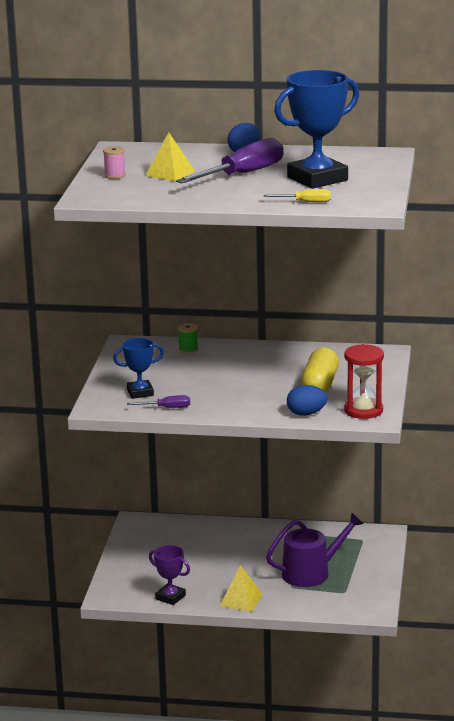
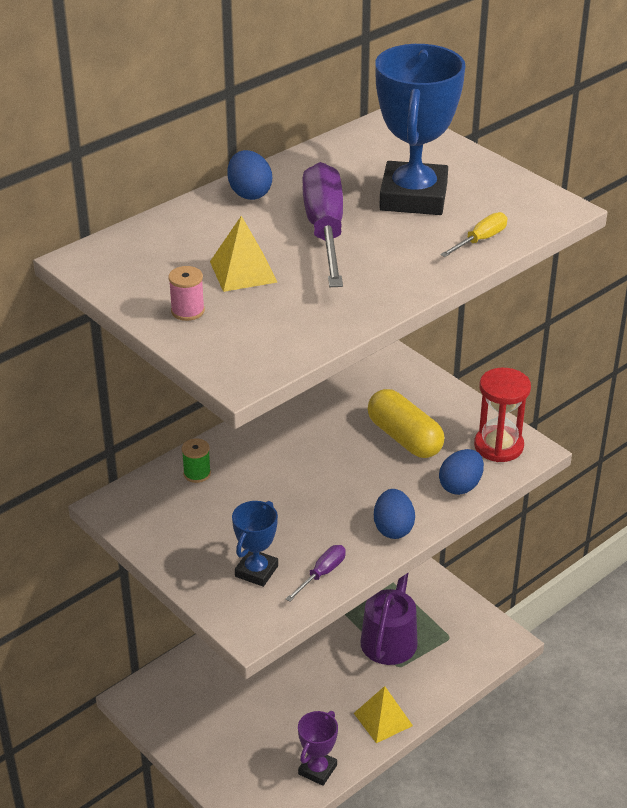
camera: 50 degrees left, 15 degrees up
(170, 597) = (317, 770): purple trophy -> purple trophy turned 45 degrees counterclockwise
(236, 411) = (393, 528): none -> blue egg

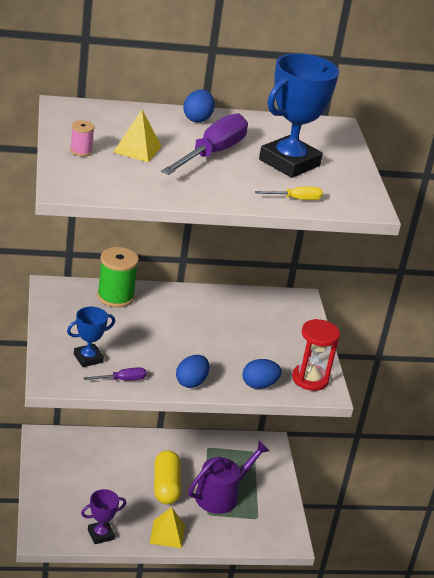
camera: 30 degrees right, 5 degrees down
(197, 473) = (115, 297): green spool -> green spool, size x1.95
(404, 438) = (257, 344): yellow capsule -> yellow capsule (166, 486)

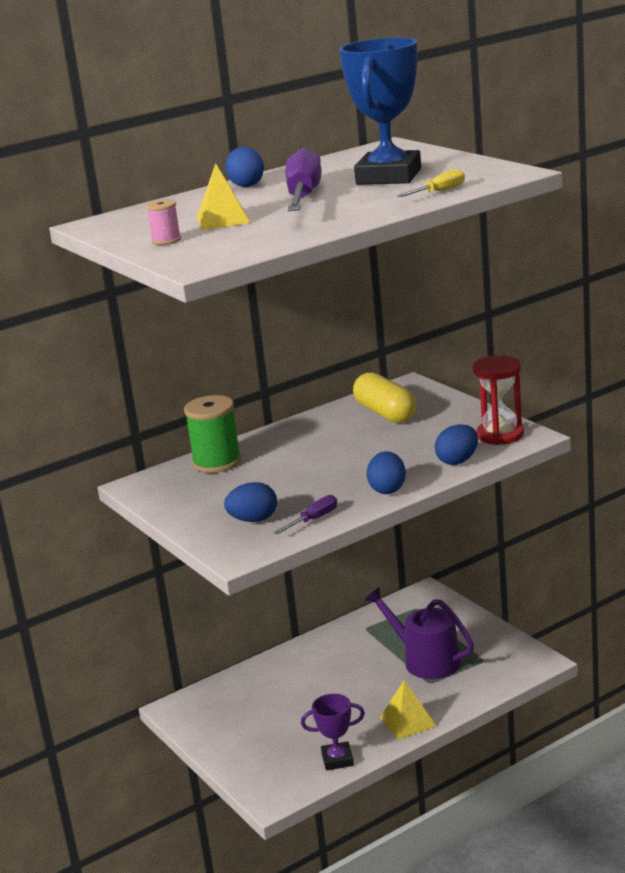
camera: 20 degrees left, 10 degrees down
(88, 358) = (253, 520): blue trophy -> blue egg
(100, 534) = (337, 759): purple trophy -> purple trophy turned 45 degrees clockwise
(166, 486) = (360, 682): yellow capsule -> yellow capsule (385, 413)
(221, 495) = (426, 660): purple watering can -> purple watering can turned 75 degrees counterclockwise

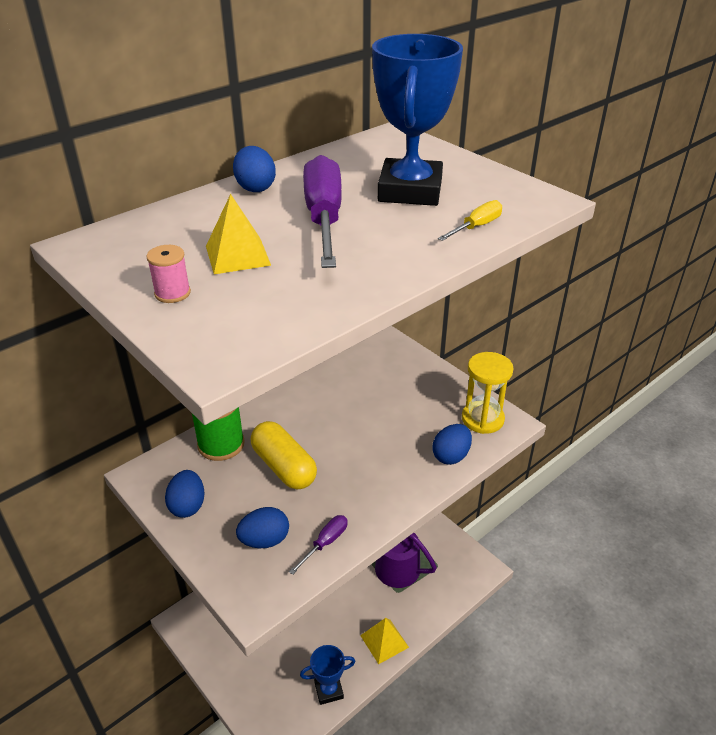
camera: 10 degrees left, 15 degrees up
(337, 759) = (329, 690): purple trophy -> blue trophy
(385, 413) = (372, 380): yellow capsule -> yellow capsule (284, 467)
(387, 489) = (391, 497): blue egg -> blue egg (188, 506)
(500, 435) = (482, 419): red hourglass -> yellow hourglass

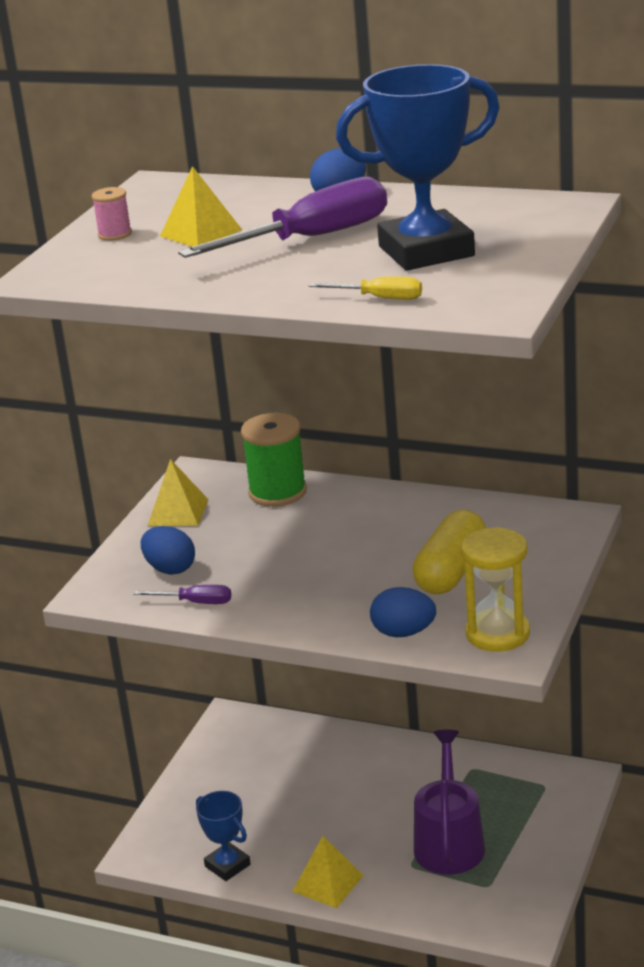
camera: 65 degrees right, 10 degrees down
(188, 506) = (178, 512): blue egg -> yellow pyramid
(284, 467) = (280, 539): yellow capsule -> yellow capsule (451, 571)

